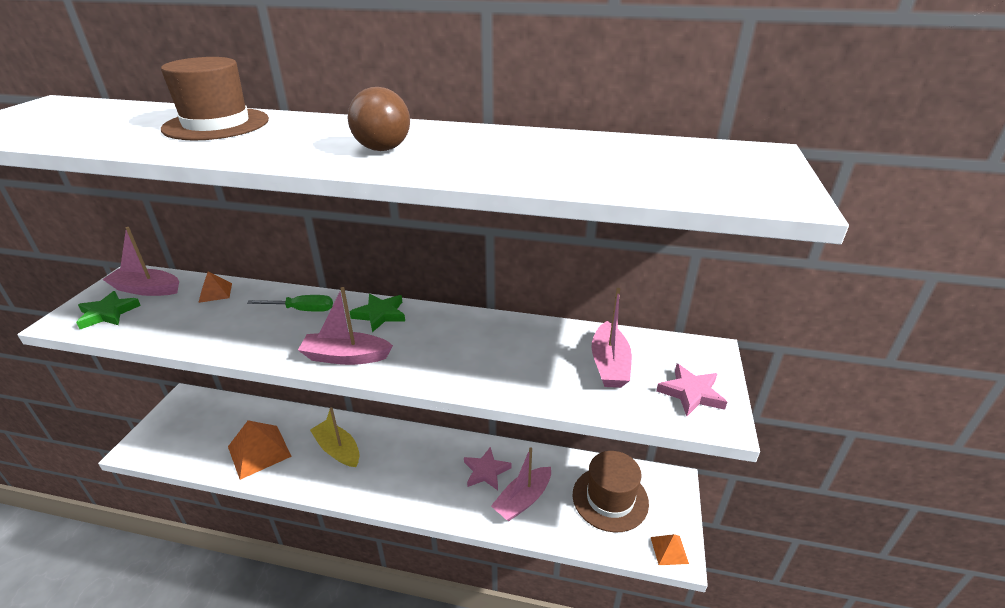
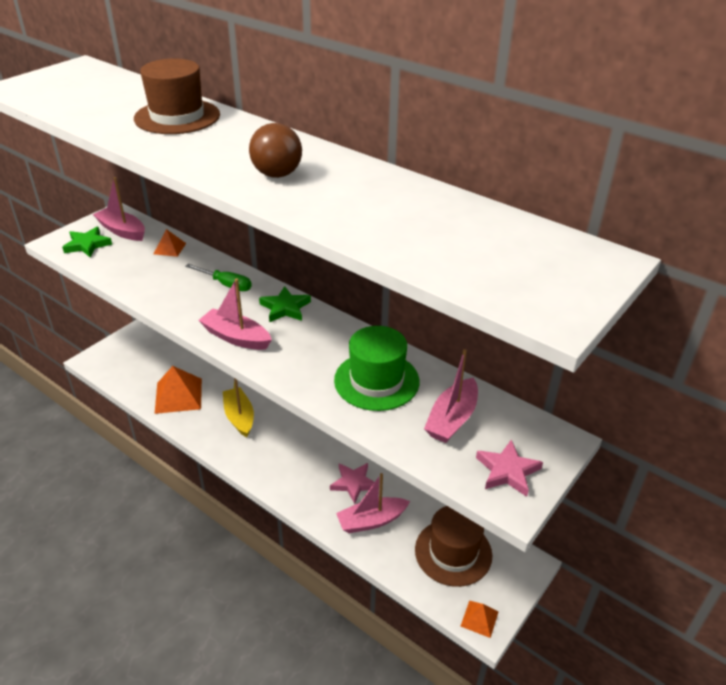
camera: 25 degrees right, 5 degrees up
(517, 353) = (376, 381): none -> green hat

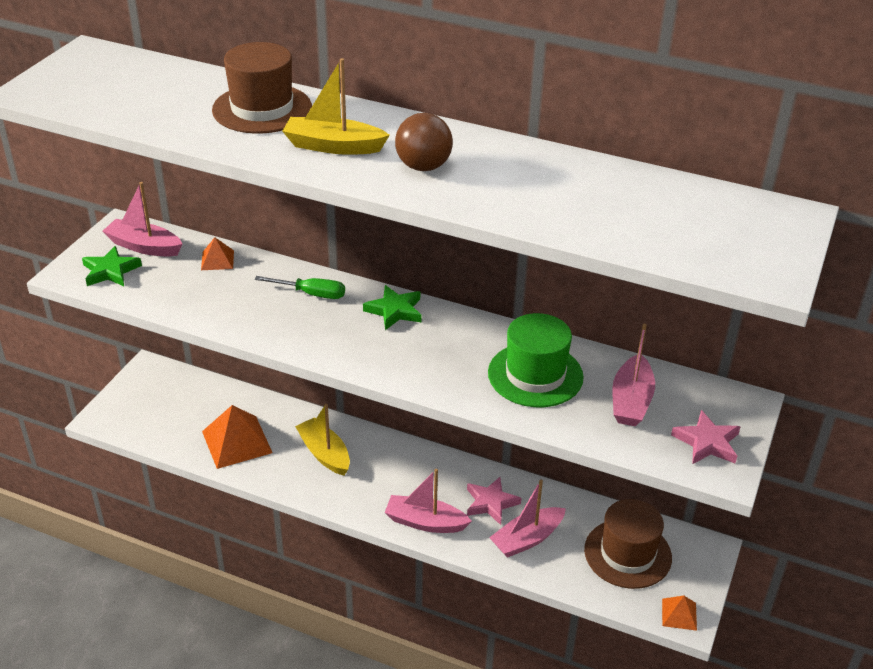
camera: 15 degrees left, 0 degrees up
(213, 150) = (334, 146): none -> yellow boat
(236, 337) = (357, 354): pink boat -> pink boat (425, 522)

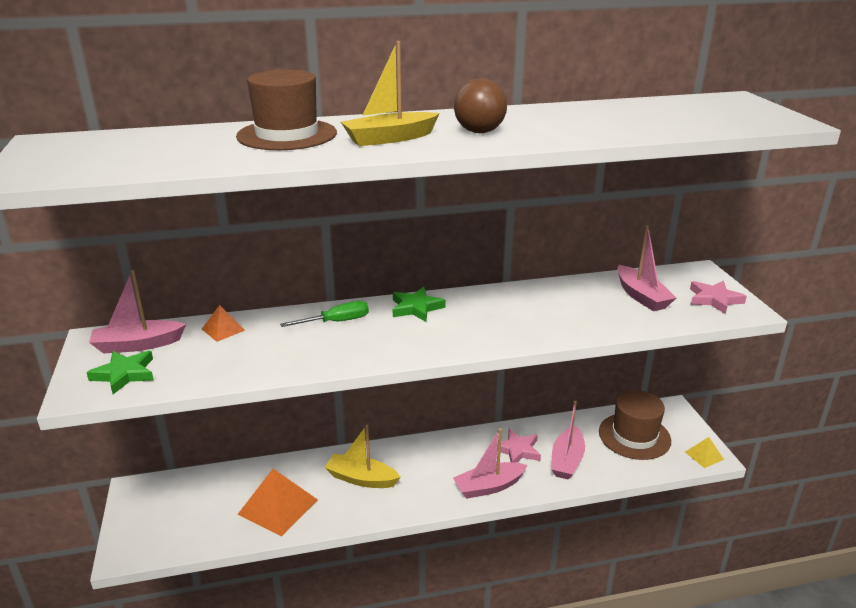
camera: 35 degrees left, 10 degrees down
(535, 375) = (565, 306): green hat -> none
(679, 614) = (704, 455): orange pyramid -> yellow pyramid

